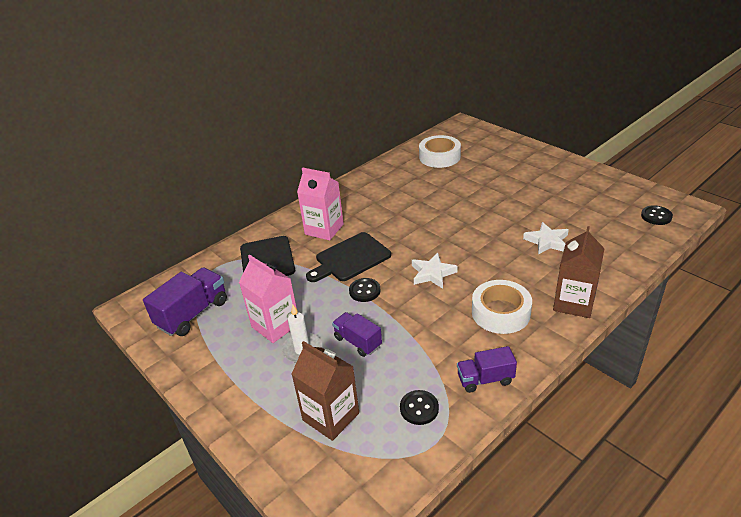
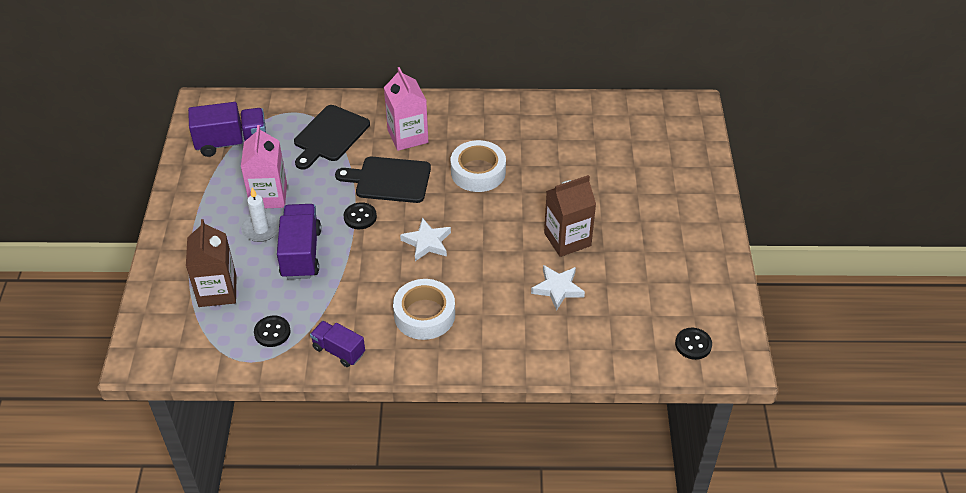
camera: 40 degrees right, 10 degrees up
(358, 342) = (301, 253): purple truck -> purple truck, size x1.60
(439, 157) = (610, 131): white tape -> white tape (478, 172)
(573, 303) = (488, 353): brown carton -> brown carton (567, 239)

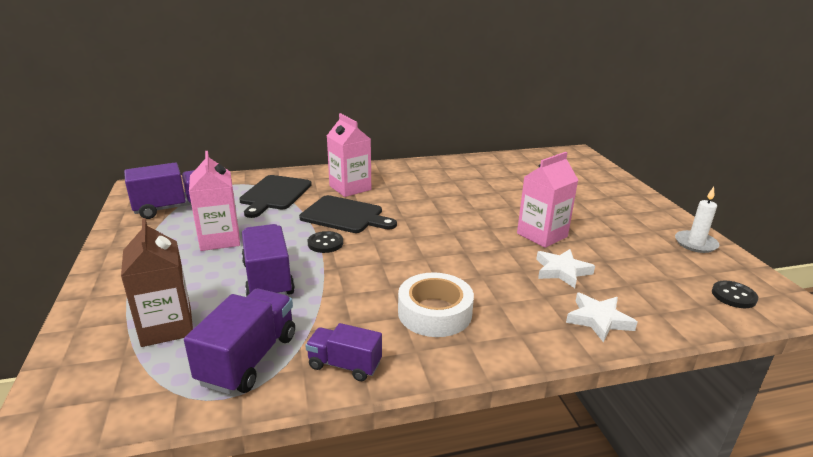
camera: 15 degrees left, 20 degrees down
(261, 229) = (215, 265): white candle -> white candle (695, 243)
(272, 332) = (248, 359): black button -> purple truck
(389, 180) = (345, 215): black cutting board -> black cutting board turned 150 degrees counterclockwise
(427, 242) = (405, 253): white star -> white star (598, 320)
(478, 172) = (427, 202): white tape -> none
(567, 239) = (542, 235): brown carton -> pink carton

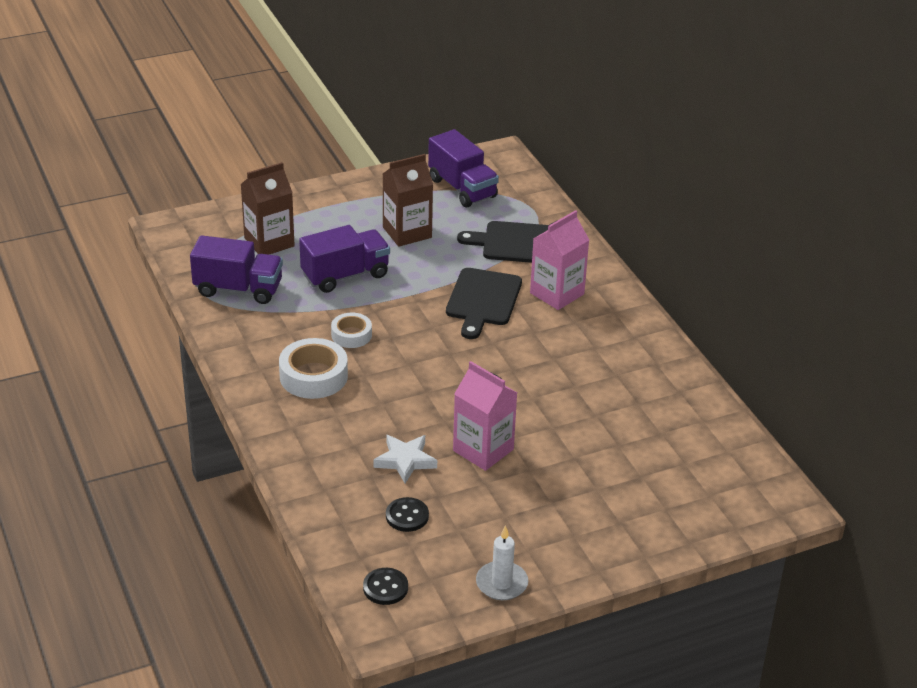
camera: 80 degrees right, 10 degrees up
(220, 239) = (407, 232): pink carton -> brown carton
(325, 243) = (418, 297): black button -> black button (407, 516)
(344, 365) = (238, 335): purple truck -> none
(371, 284) = (351, 335): none -> white tape
(598, 320) = (322, 479): white star -> none

